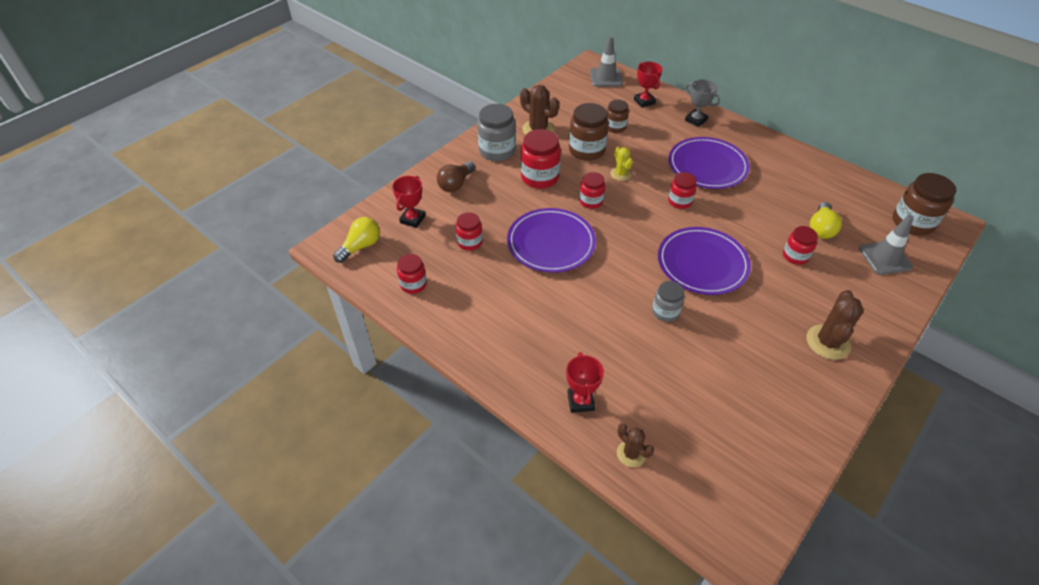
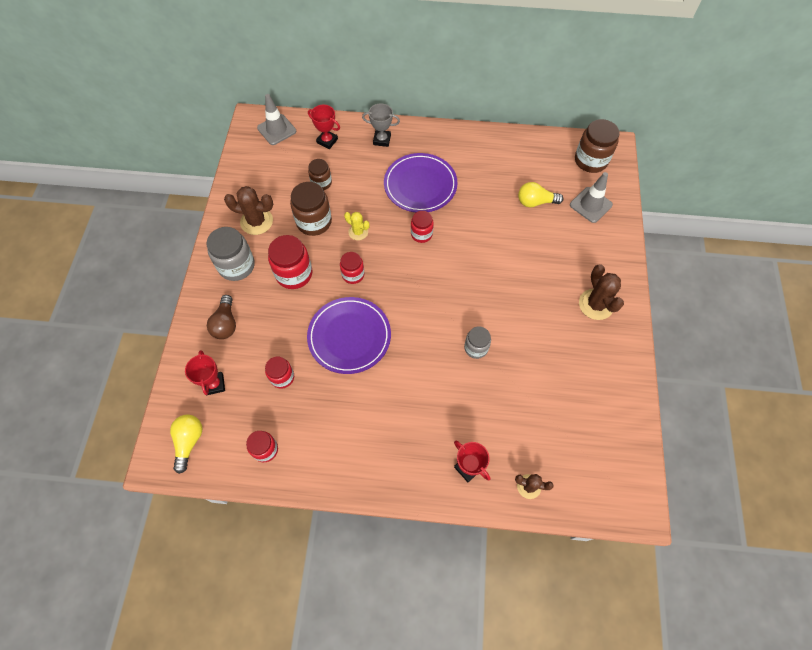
camera: 35 degrees left, 15 degrees up
(702, 263) = (474, 286): purple plate -> none
(795, 256) = (533, 239): red jar -> none
(821, 228) = (535, 202): yellow light bulb -> yellow light bulb turned 105 degrees clockwise

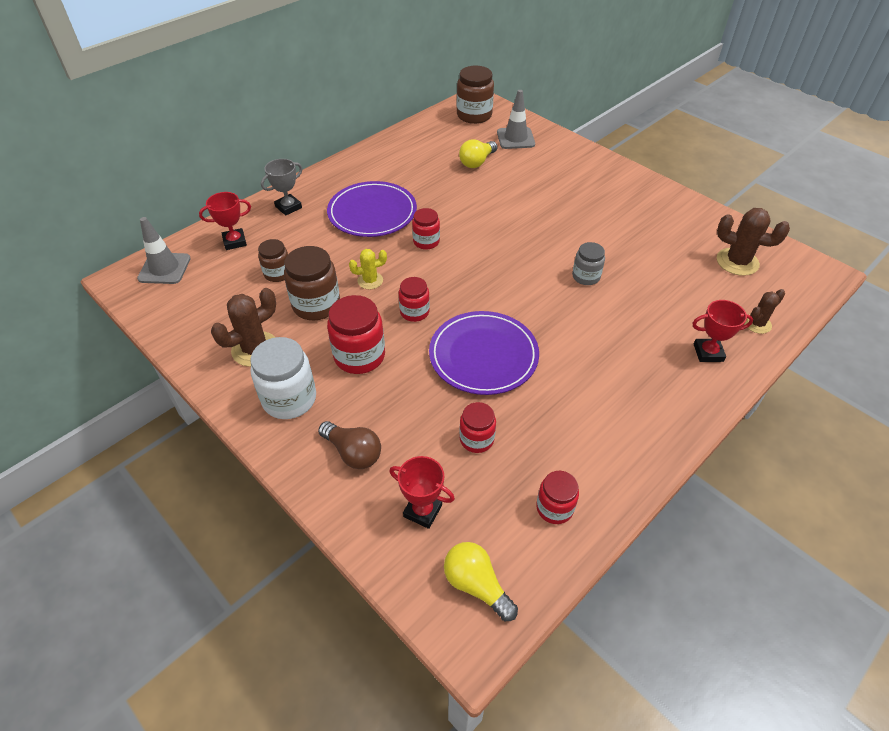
camera: 50 degrees left, 15 degrees down
(236, 266) = (289, 399): grey jar -> white jar
(596, 304) = (612, 188): brown cactus -> brown cactus (737, 262)

